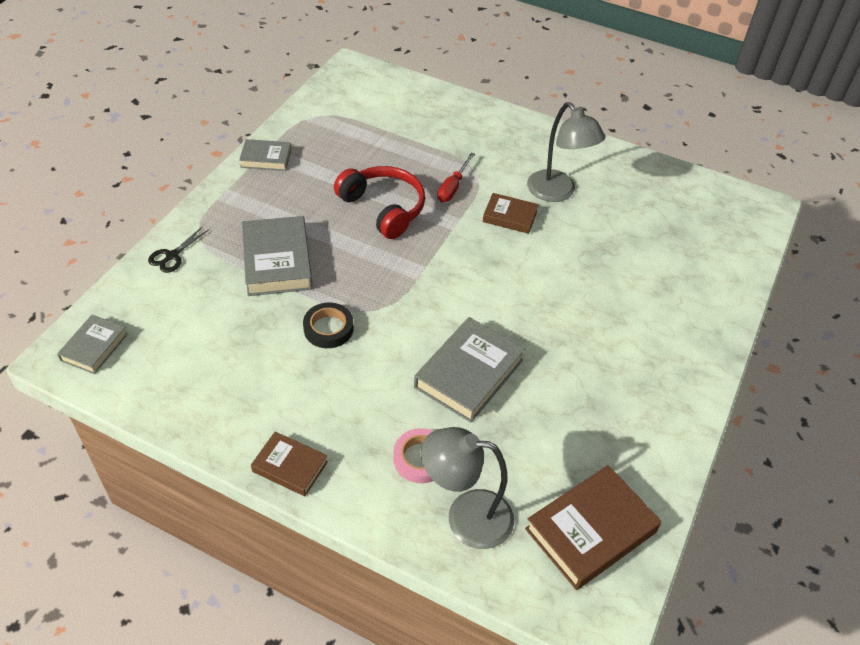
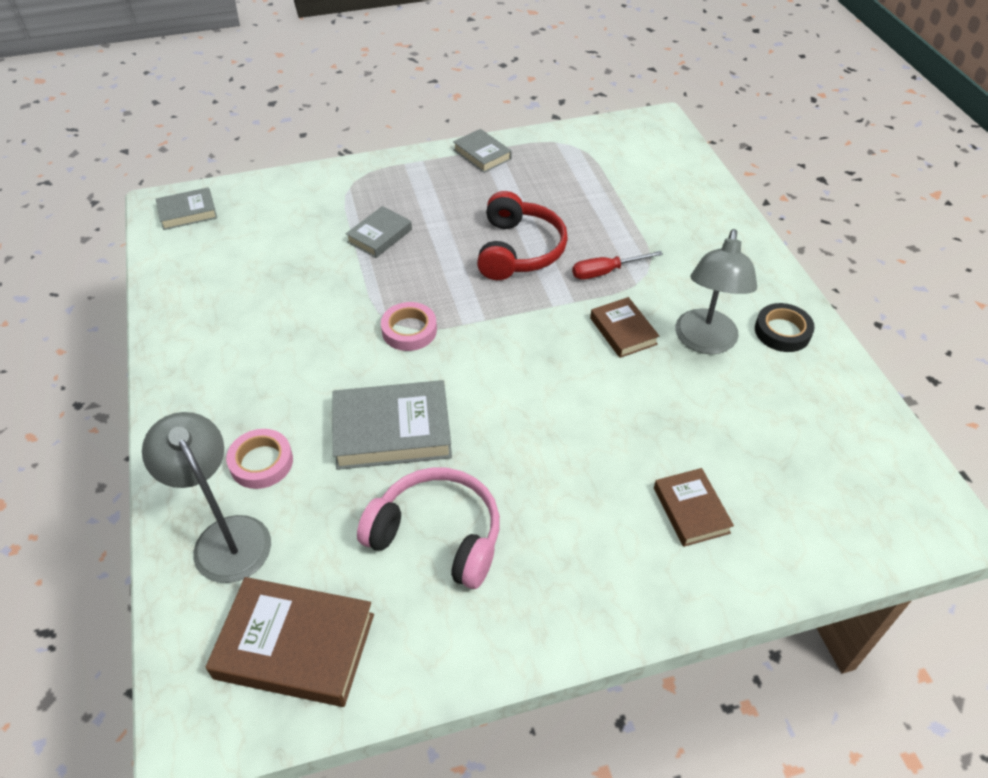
camera: 50 degrees right, 0 degrees up
(172, 256) = (317, 184): black scissors -> none
(277, 261) = (379, 236): grey book -> grey book, size x0.59
(290, 466) = (175, 388): brown book -> brown book (691, 510)
(328, 328) = (342, 311): black tape -> black tape (782, 331)
(390, 307) = (409, 330): none -> pink tape
(575, 407) = (437, 536): none -> pink headphones

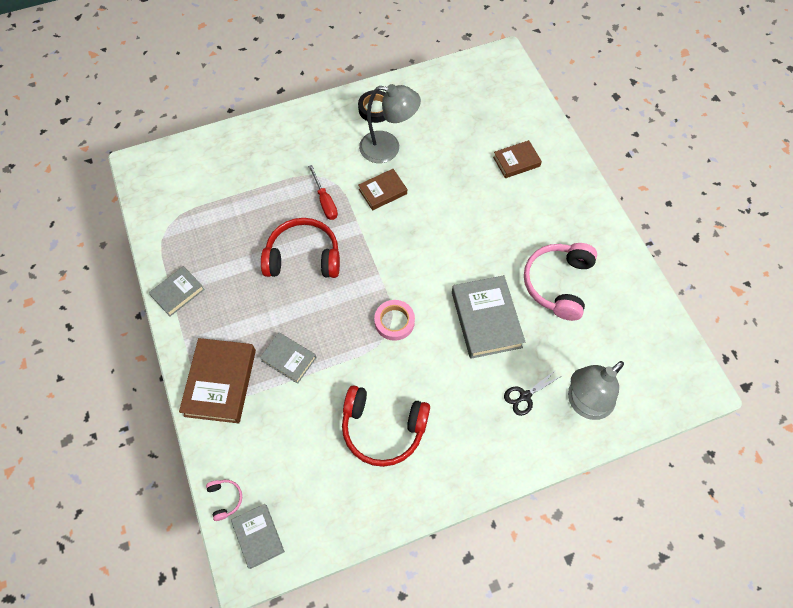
camera: 95 degrees left, 15 degrees up
(235, 190) = (225, 499): none -> pink headphones
(261, 462) = (525, 396): pink tape -> black scissors
(267, 311) = (383, 428): none -> red headphones
(295, 646) = (642, 346): brown book -> brown book (220, 382)

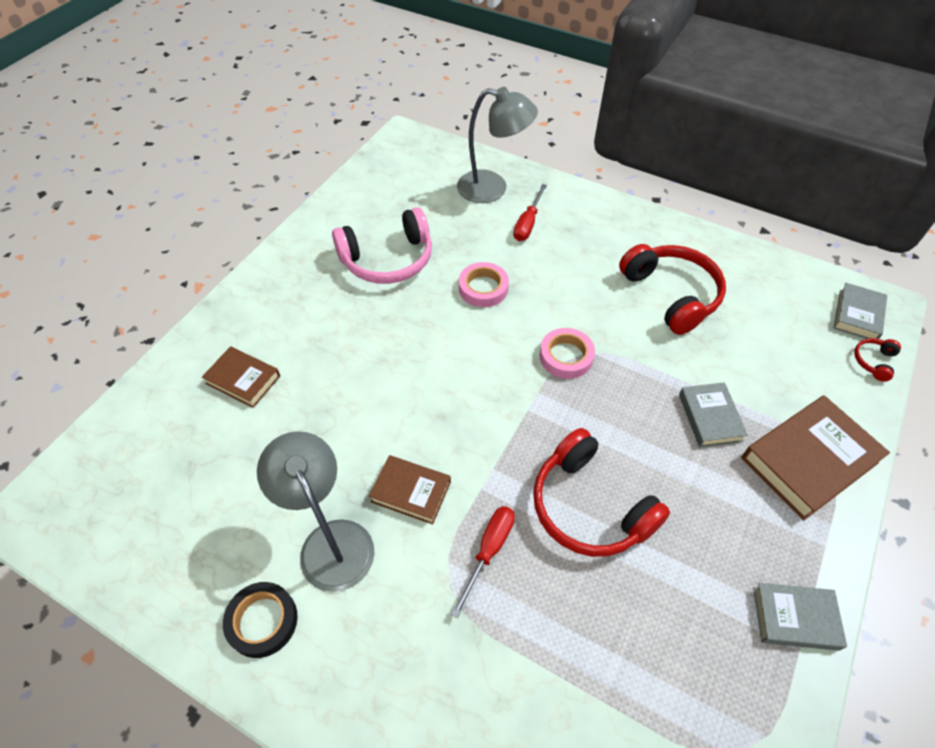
camera: 130 degrees left, 10 degrees down
(225, 499) = (874, 361): pink headphones -> red headphones
(486, 319) = (483, 288): grey book -> pink tape
(525, 396) = (528, 223): black scissors -> red screwdriver

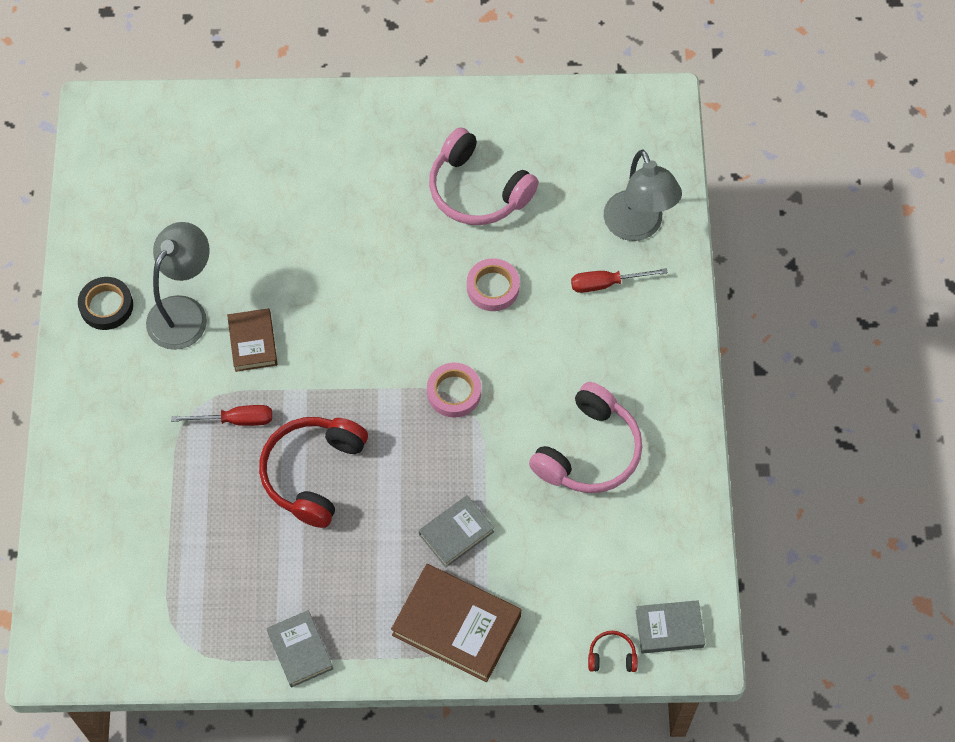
camera: 60 degrees right, 10 degrees up
(243, 380) = (280, 165): brown book -> none
(671, 295) = (588, 451): red headphones -> pink headphones

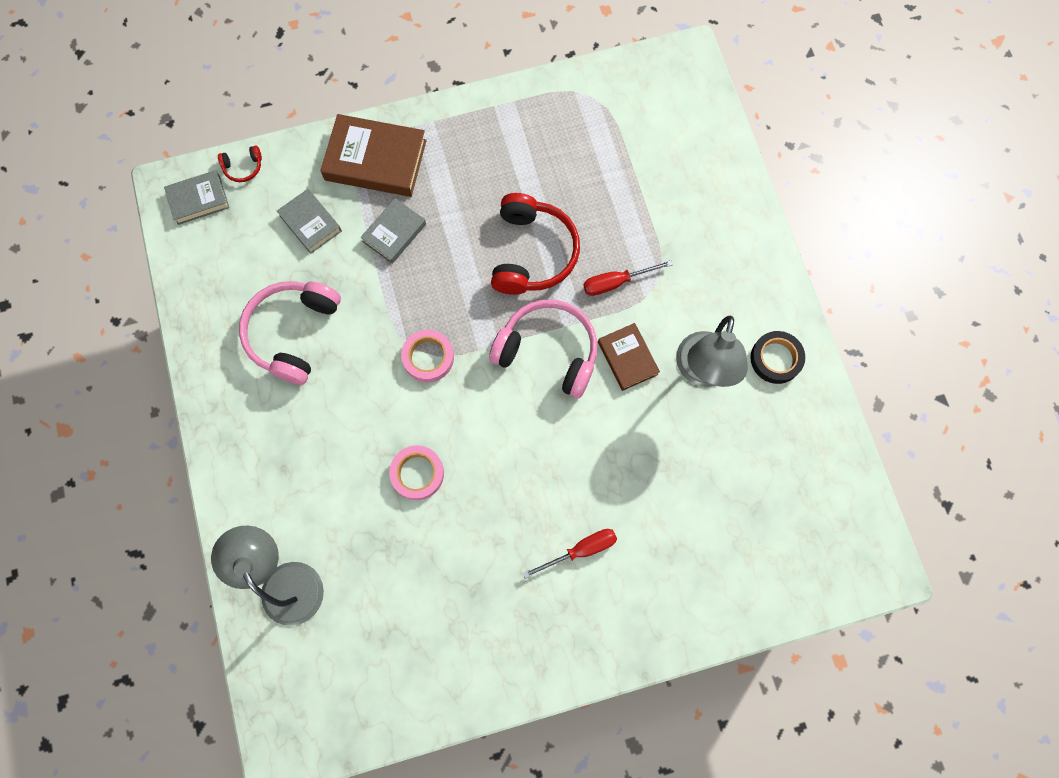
camera: 165 degrees right, 10 degrees up
(300, 650) = (496, 112): grey book -> grey book (310, 223)
(477, 190) = (459, 581): pink headphones -> pink headphones (548, 352)
(606, 283) = (306, 507): red screwdriver -> red screwdriver (581, 550)

